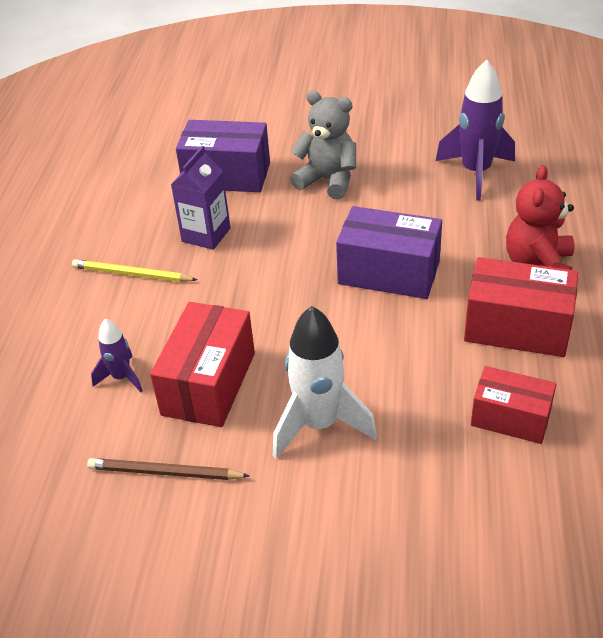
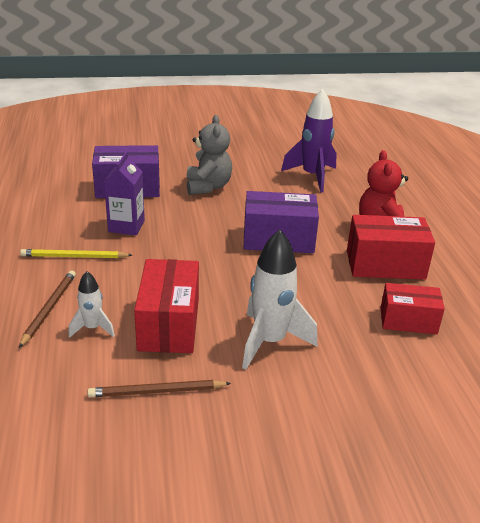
camera: 20 degrees left, 10 degrees down
(83, 344) = (49, 309): none -> brown pencil
(122, 377) = (92, 328): purple rocket -> white rocket
(328, 180) = (208, 187): grey teddy bear -> grey teddy bear turned 75 degrees clockwise

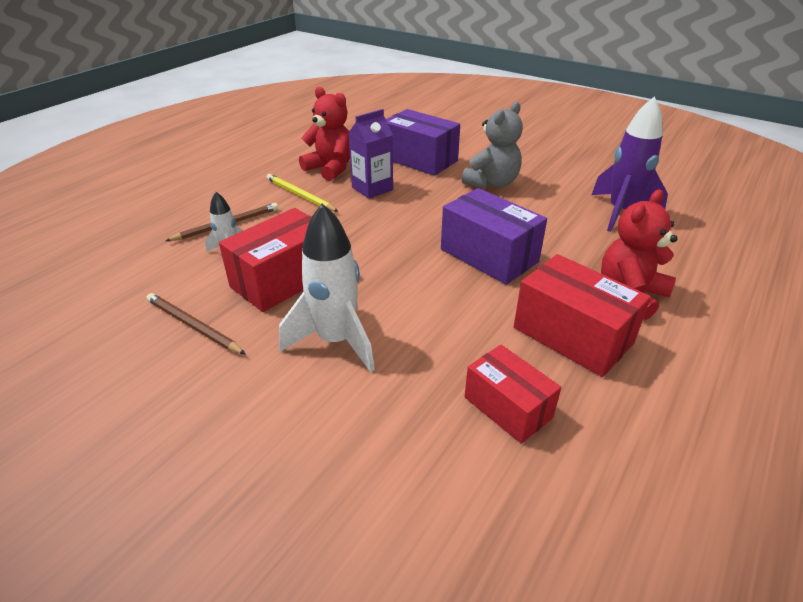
camera: 45 degrees right, 5 degrees up
(63, 224) = (330, 168): none -> red teddy bear

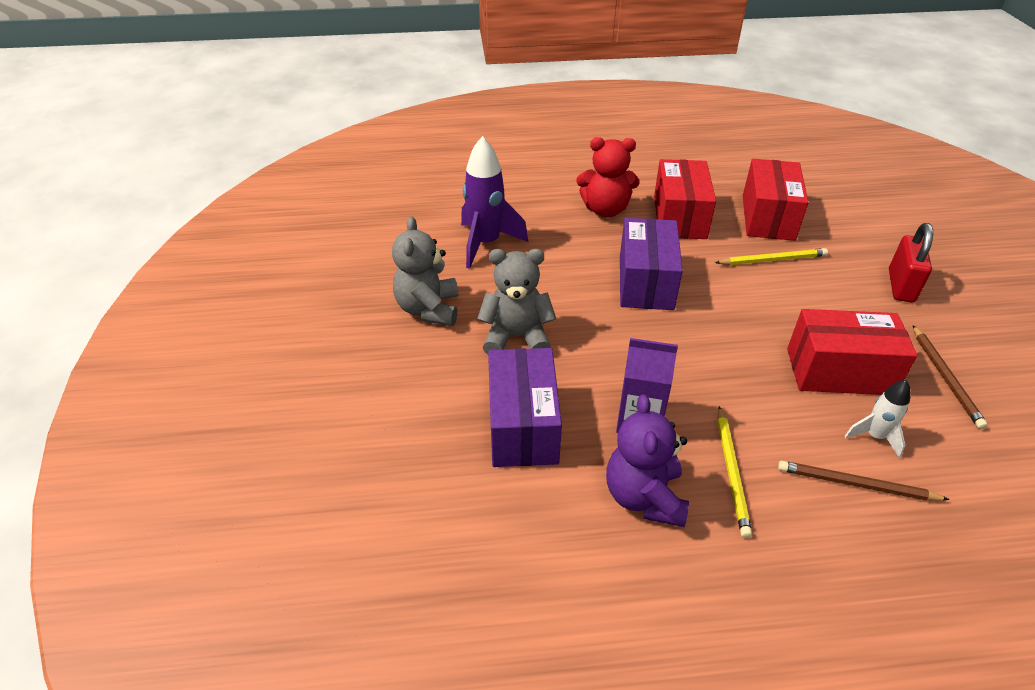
camera: 130 degrees left, 5 degrees up
(285, 409) = (901, 286): none -> red padlock
(330, 168) = (644, 497): red teddy bear -> purple teddy bear
(336, 341) = (835, 300): white rocket -> none
(433, 348) = (772, 260): none -> yellow pencil
(508, 407) = (767, 217): red box -> red box, size x1.51
(556, 168) = (428, 309): none -> grey teddy bear

